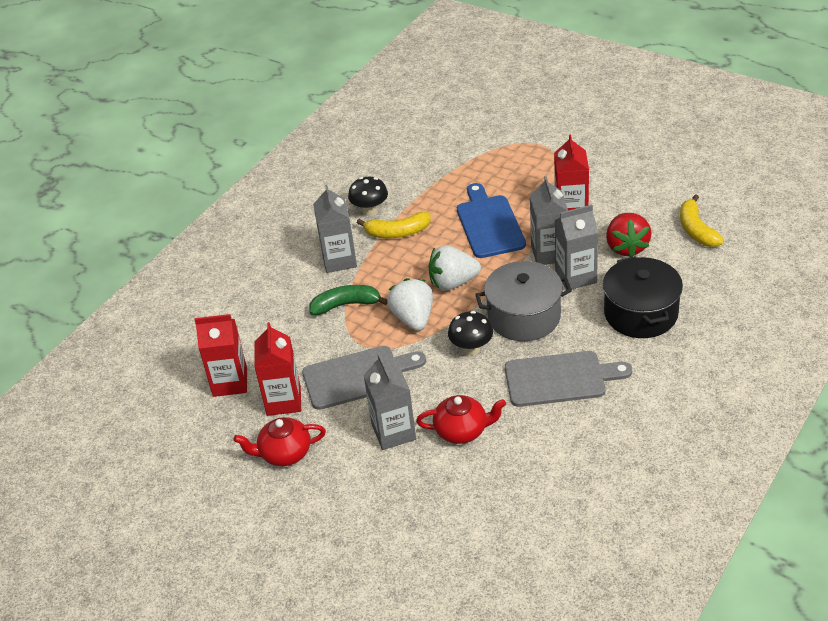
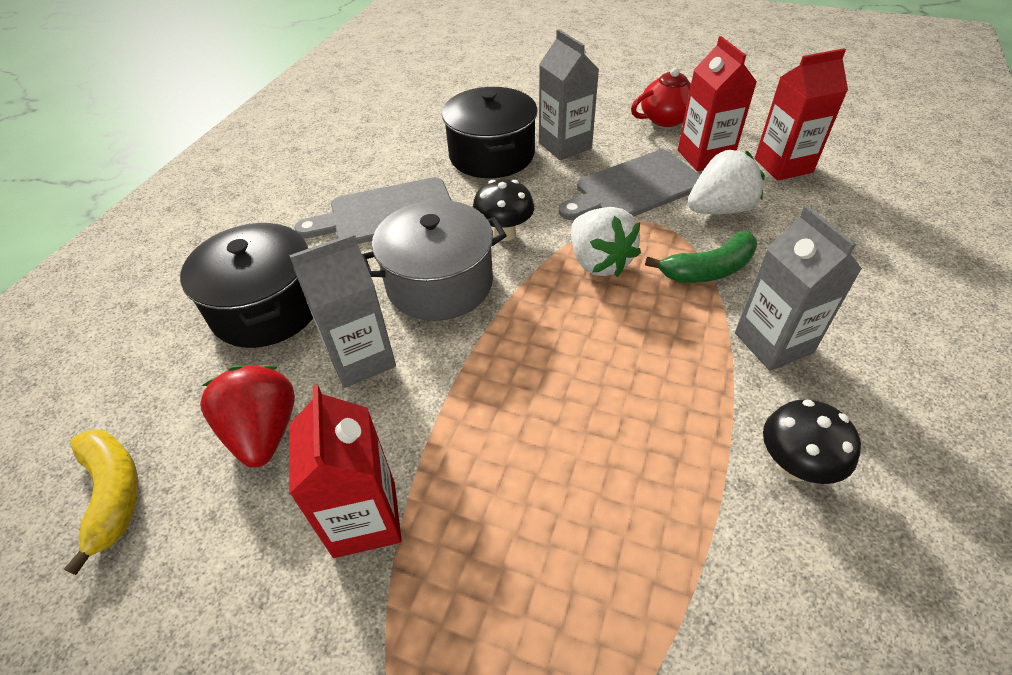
camera: 165 degrees right, 5 degrees up
(397, 232) = (705, 415): yellow banana -> none
(453, 282) = (561, 324): white strawberry -> white strawberry (719, 209)
(462, 431) = (492, 155): red teapot -> black pot
(489, 224) = (532, 459): blue cutting board -> none
(549, 253) = (407, 401): grey carton -> none

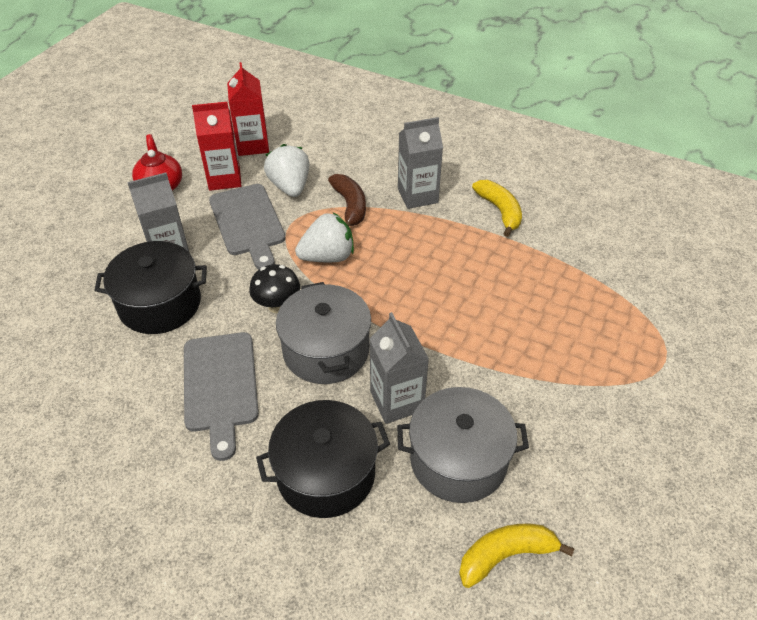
camera: 85 degrees left, 0 degrees up
(264, 432) = (458, 460): red strawberry -> grey pot
(365, 519) = (527, 396): red carton -> none
(708, 270) = (350, 206): green banana -> brown banana
(794, 466) = (500, 211): black mushroom -> yellow banana

